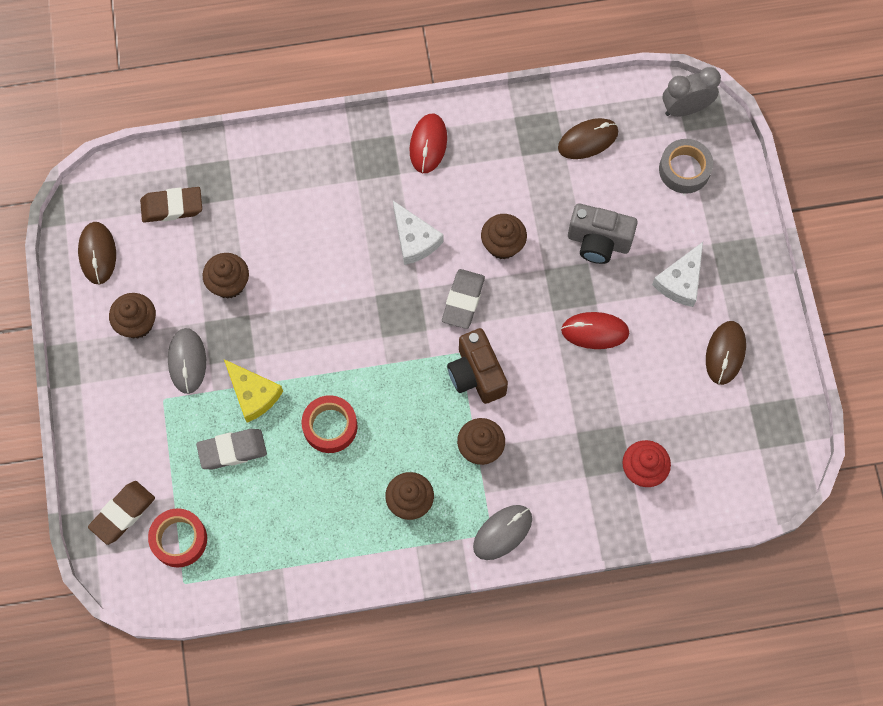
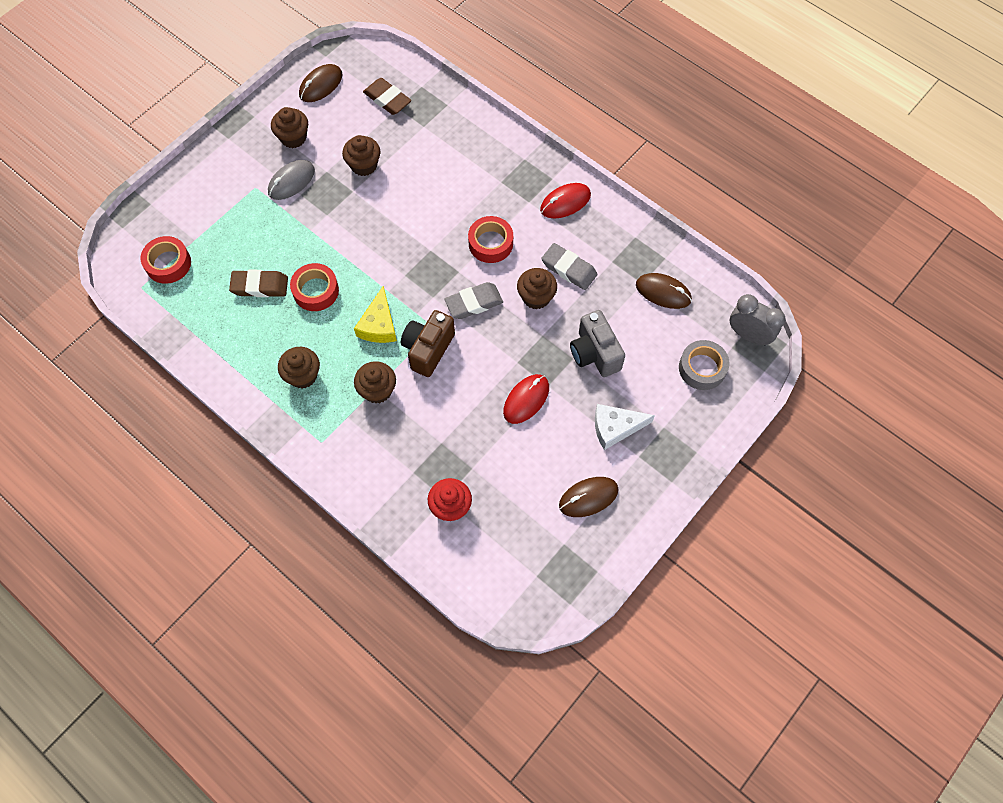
camera: 50 degrees right, 5 degrees down
(123, 513) = (161, 221): brown eraser -> brown eraser (260, 286)
(232, 450) = (252, 249): grey eraser -> grey eraser (569, 269)
(253, 394) = (300, 232): yellow cheese -> yellow cheese (379, 325)
(414, 239) = (490, 243): white cheese -> red tape
(502, 532) = (327, 449): grey mouse -> none
(595, 331) = (526, 400): red mouse -> red mouse turned 75 degrees clockwise

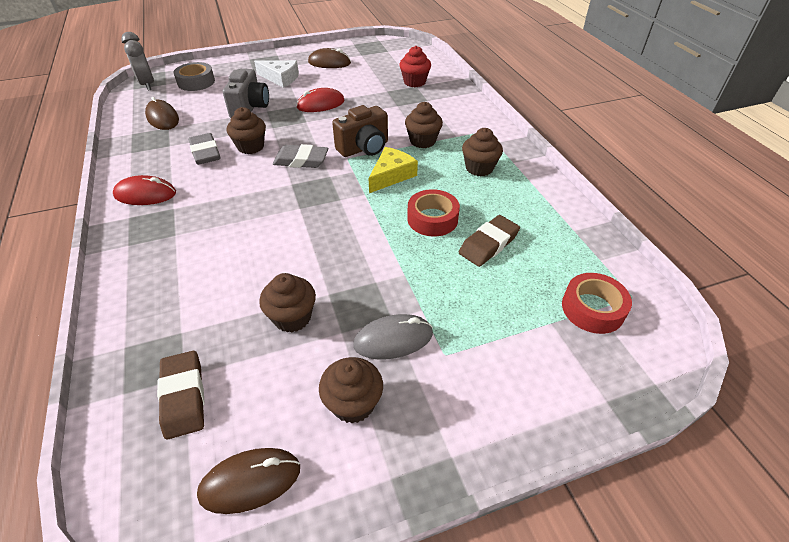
camera: 150 degrees left, 20 degrees down
(260, 286) = (488, 244): brown eraser -> brown eraser turned 75 degrees counterclockwise
(490, 243) = (243, 192): red tape -> none

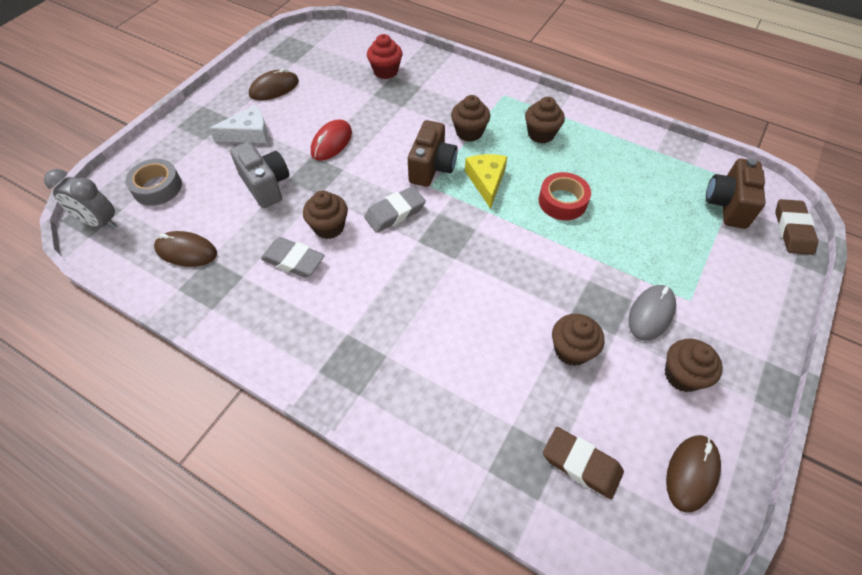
camera: 40 degrees left, 10 degrees up
(145, 194) = (299, 340): red mouse -> none
(488, 244) = (621, 198): brown eraser -> brown eraser (792, 230)
(592, 309) = (727, 205): red tape -> brown camera

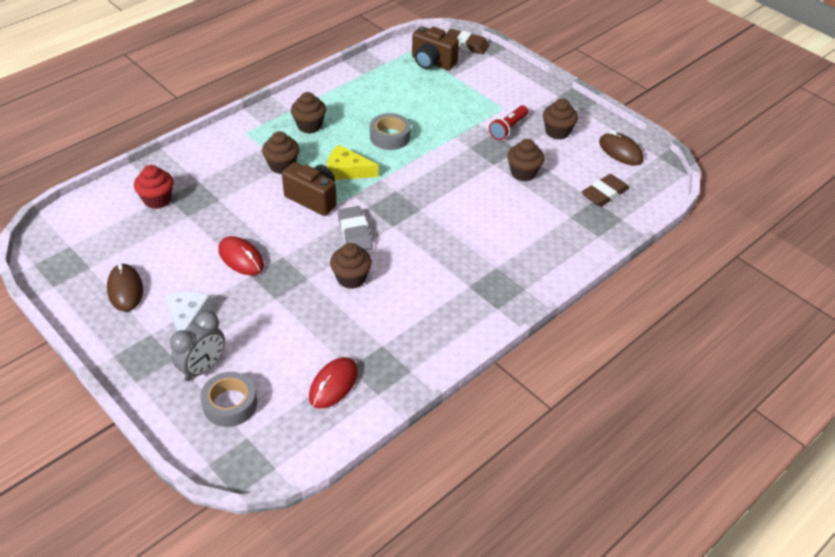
camera: 75 degrees left, 10 degrees down
(99, 222) = (258, 457): grey clock -> grey clock (203, 368)
(186, 251) = (333, 384): brown mouse -> red mouse
(266, 185) = (275, 315): grey camera -> none
(293, 260) = (379, 308): grey eraser -> none
(562, 201) = (390, 137): red tape -> grey tape
(651, 314) = (508, 128): grey mouse -> red flashlight

